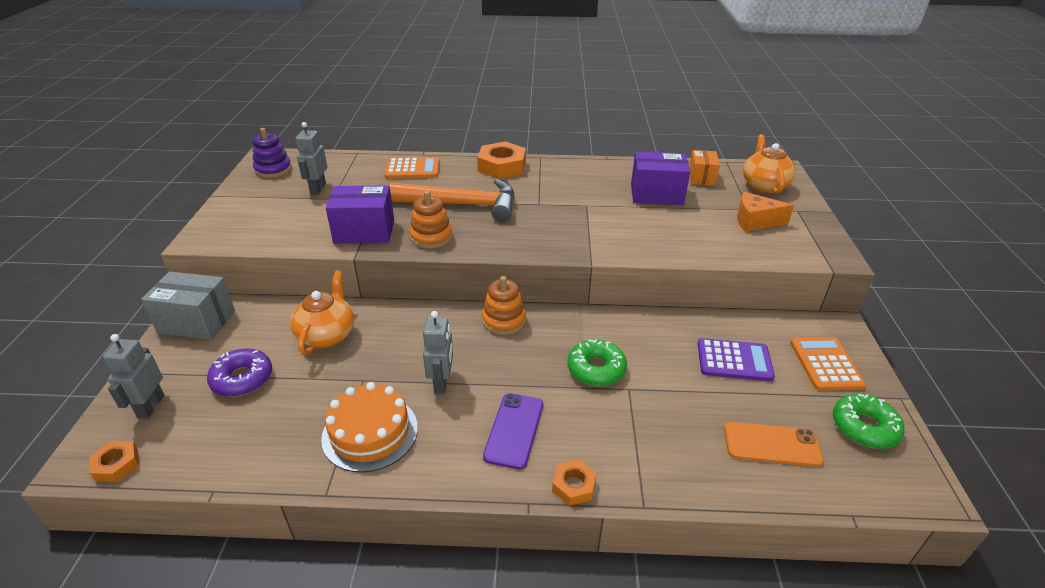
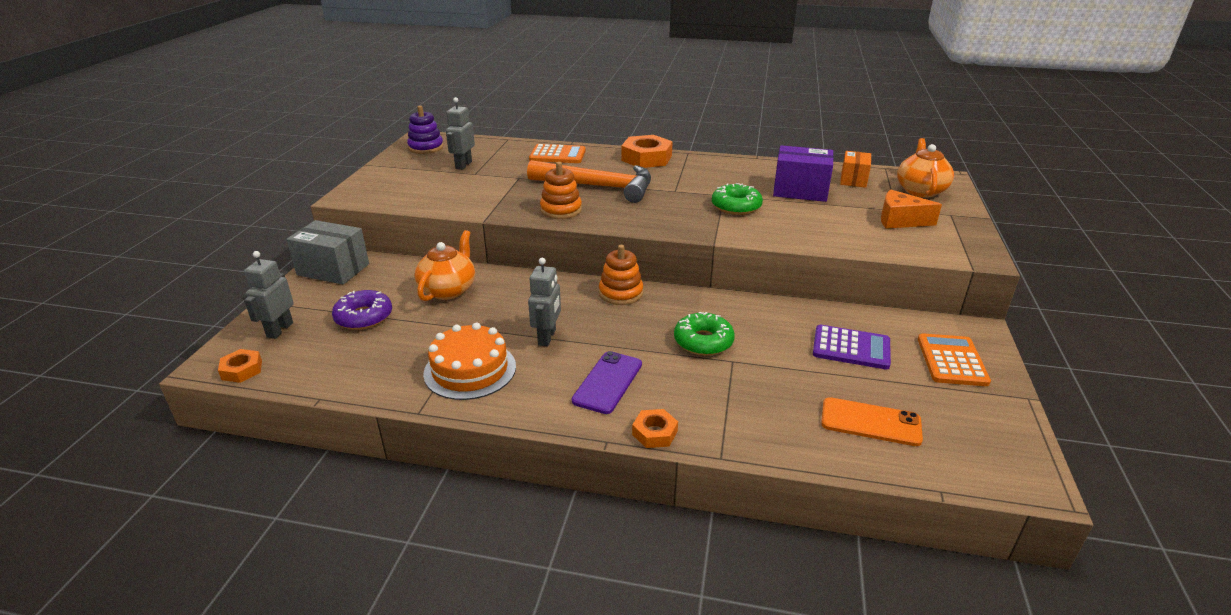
camera: 10 degrees right, 5 degrees down
(364, 231) = (498, 201): purple box -> none
(864, 427) = (978, 419): green donut -> green donut (736, 206)

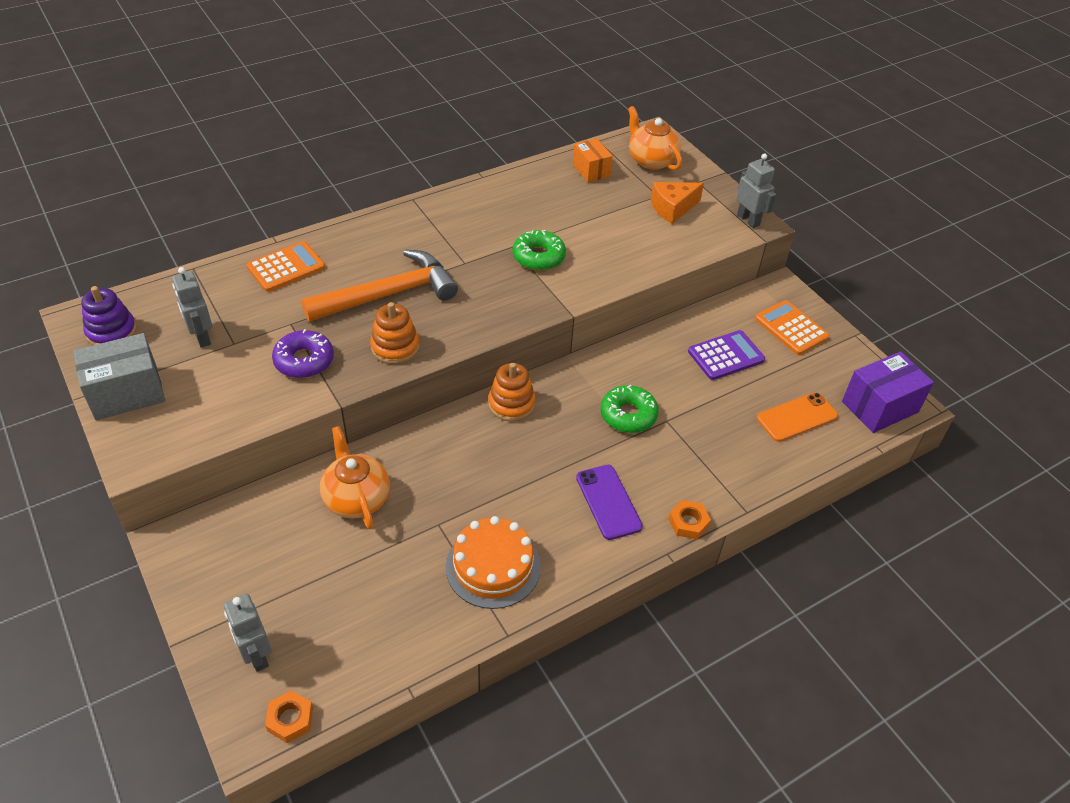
camera: 45 degrees left, 15 degrees up
(333, 269) = (197, 552): grey box -> grey box (127, 393)
(364, 317) = (320, 582): purple donut -> purple donut (304, 360)
(547, 337) = (511, 491): grey robot -> grey robot (748, 220)
(646, 158) = (383, 227): orange nut -> none
(800, 191) = (566, 208): purple box -> purple box (880, 407)

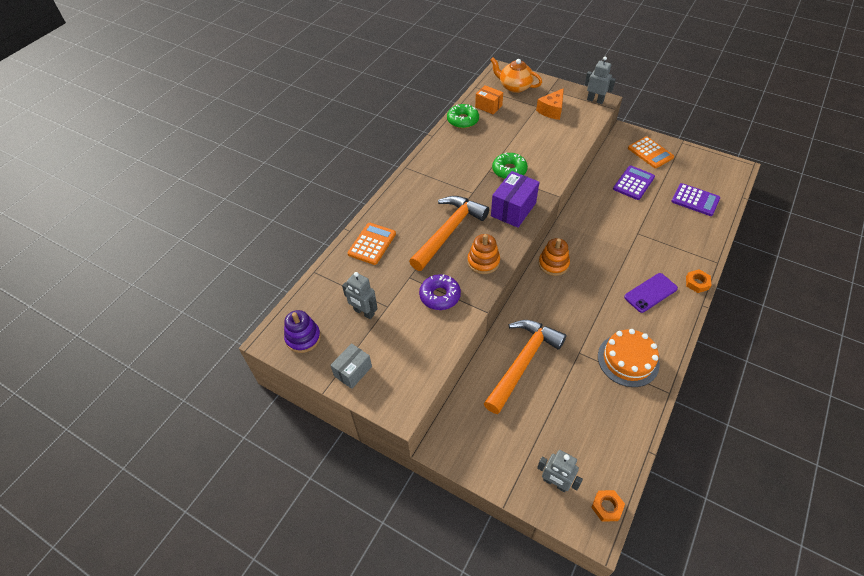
camera: 25 degrees left, 5 degrees up
(127, 393) = (353, 371): grey box -> grey box, size x0.64
(356, 498) = (522, 362): orange teapot -> orange hammer
(608, 502) = (650, 293): purple phone -> purple phone turned 75 degrees counterclockwise
(628, 415) = (616, 240): green donut -> green donut (462, 120)
(791, 328) = (650, 153): orange calculator -> orange calculator turned 150 degrees counterclockwise
(797, 417) = (695, 200): orange phone -> purple calculator
(880, 407) = (726, 175): purple box -> purple box (513, 209)

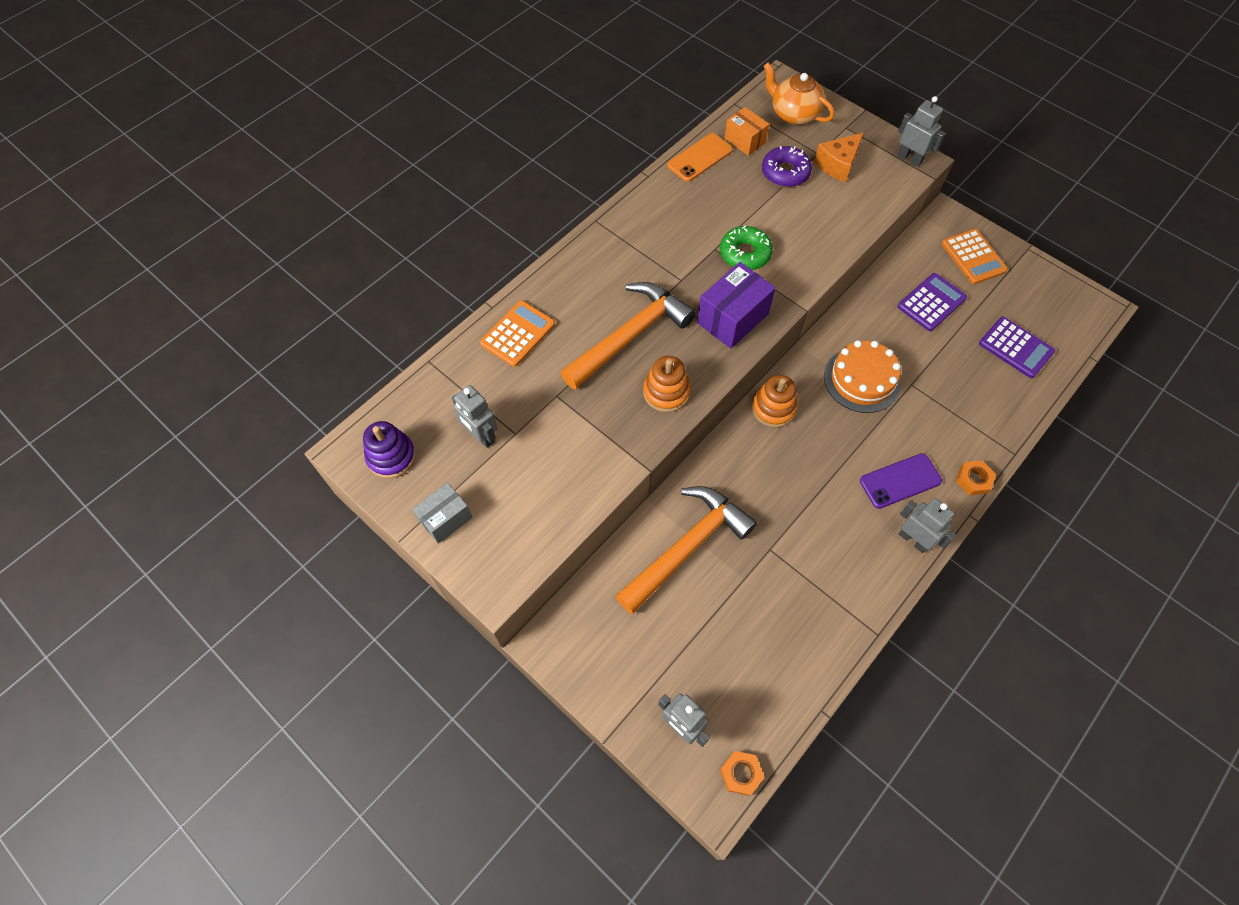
camera: 10 degrees right, 10 degrees up
(440, 296) = (591, 432): purple donut -> purple donut (785, 172)
(462, 120) = (699, 158): green donut -> orange phone
(628, 360) = (835, 574): orange cake -> orange cake (862, 379)
(671, 327) = (913, 539): none -> grey robot

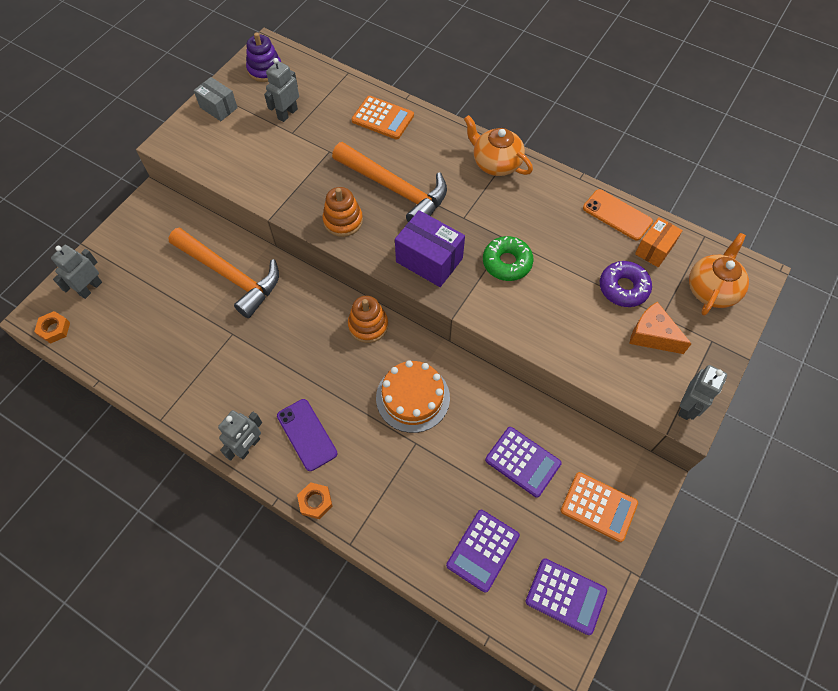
camera: 80 degrees right, 0 degrees up
(612, 239) = (495, 163): none -> orange teapot
(973, 257) = (598, 507): orange calculator -> orange calculator turned 120 degrees counterclockwise
(1052, 296) = (566, 596): none -> purple calculator

